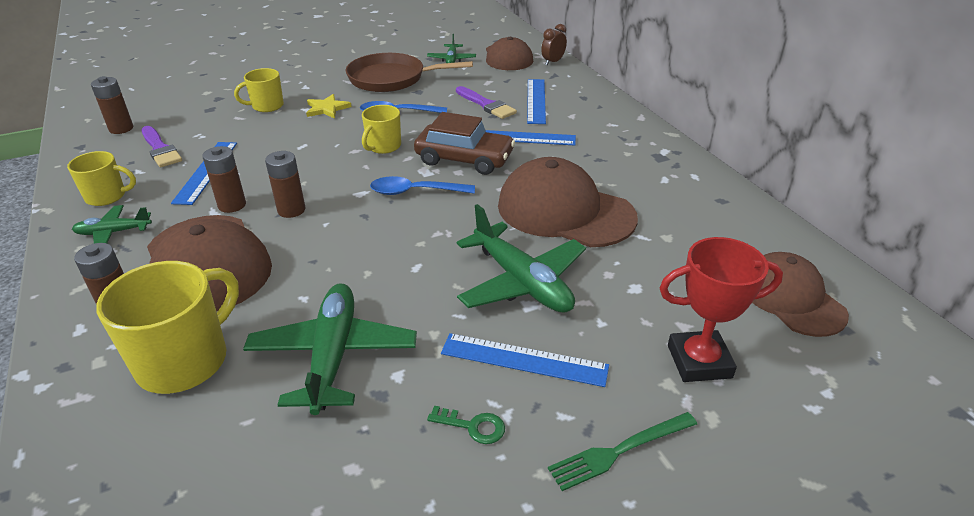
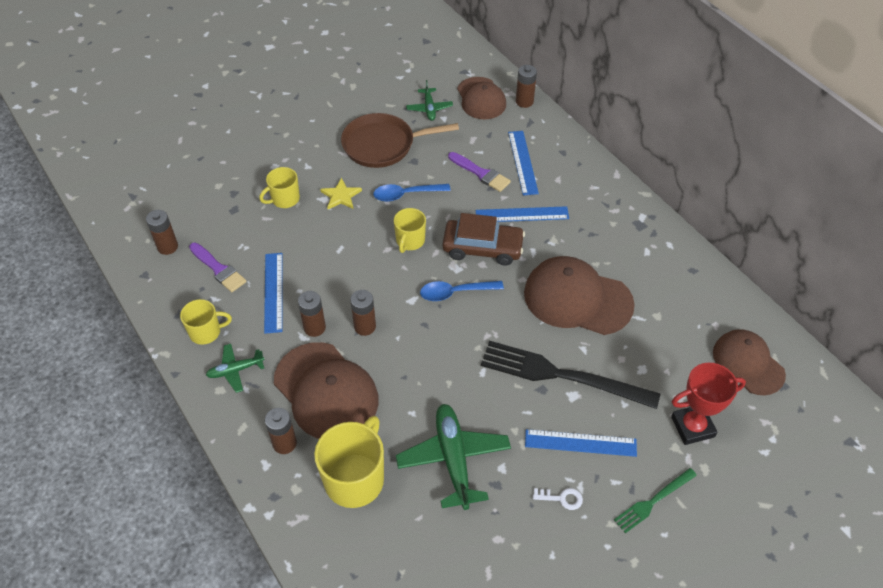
camera: 10 degrees left, 15 degrees up
(473, 426) = (561, 498): green key -> white key
(522, 282) = (562, 375): green plane -> black fork
(553, 62) = (524, 101): brown clock -> brown battery

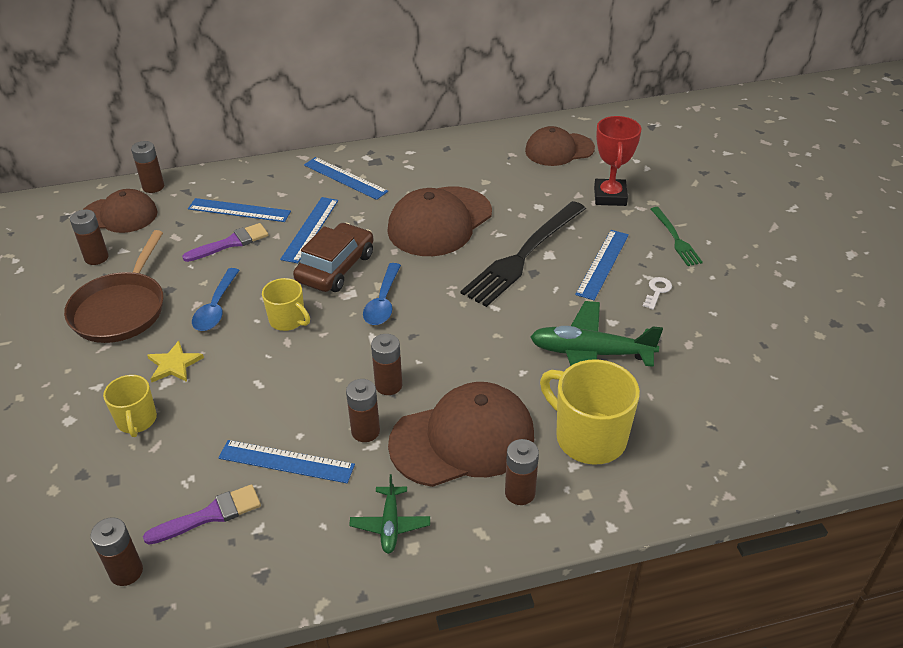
camera: 70 degrees left, 10 degrees down
(206, 332) = (310, 547): yellow mug -> none
(429, 108) = (96, 258): green plane -> brown battery
(603, 212) = (345, 178): none -> blue ruler

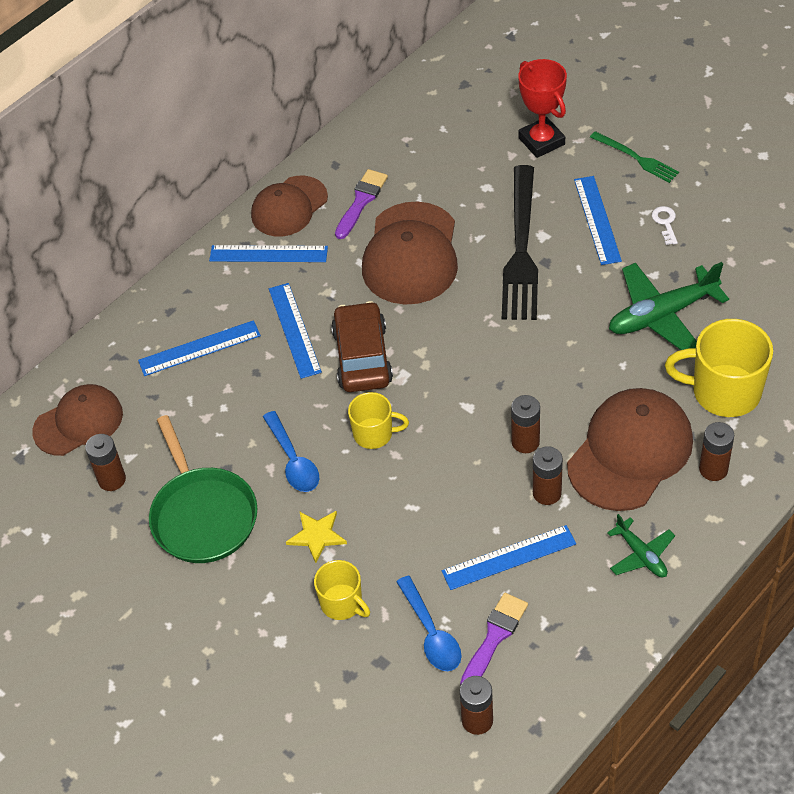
camera: 30 degrees left, 10 degrees up
(121, 309) = (203, 516): brown pan -> green pan
(153, 187) = (76, 371): brown battery -> none
(231, 243) = (231, 388): purple brush -> purple brush (361, 201)
(383, 302) = (442, 367): blue spoon -> blue spoon (431, 633)
(559, 150) = (447, 110): brown cap -> brown cap (289, 207)

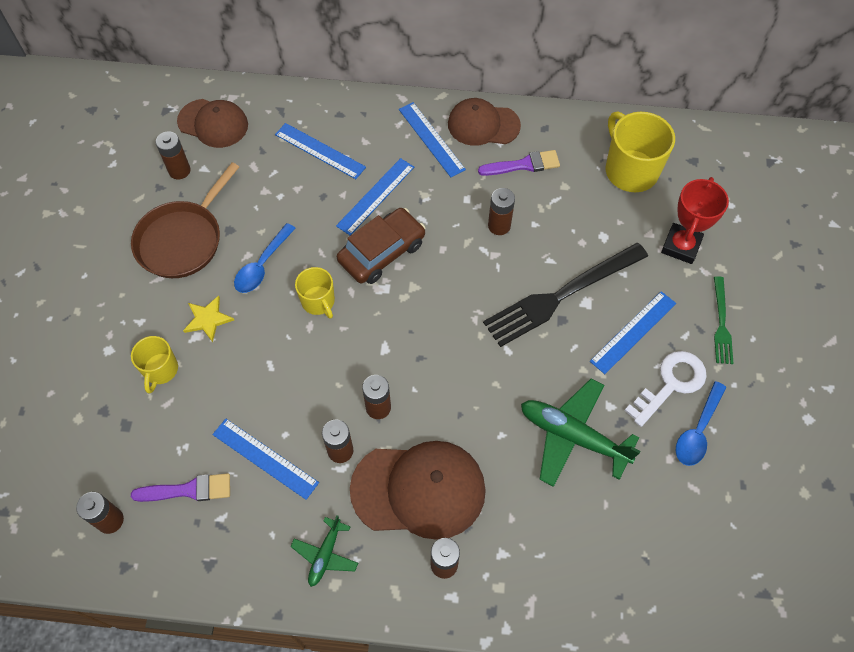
camera: 50 degrees right, 10 degrees up
(203, 516) = (182, 240): green pan -> brown pan
(411, 254) = (499, 226): brown cap -> brown battery
(431, 633) = (168, 444): blue spoon -> blue spoon (698, 431)
(665, 223) = (670, 384): white key -> white key, size x1.98
(724, 392) = (528, 529): yellow mug -> yellow mug (630, 170)

